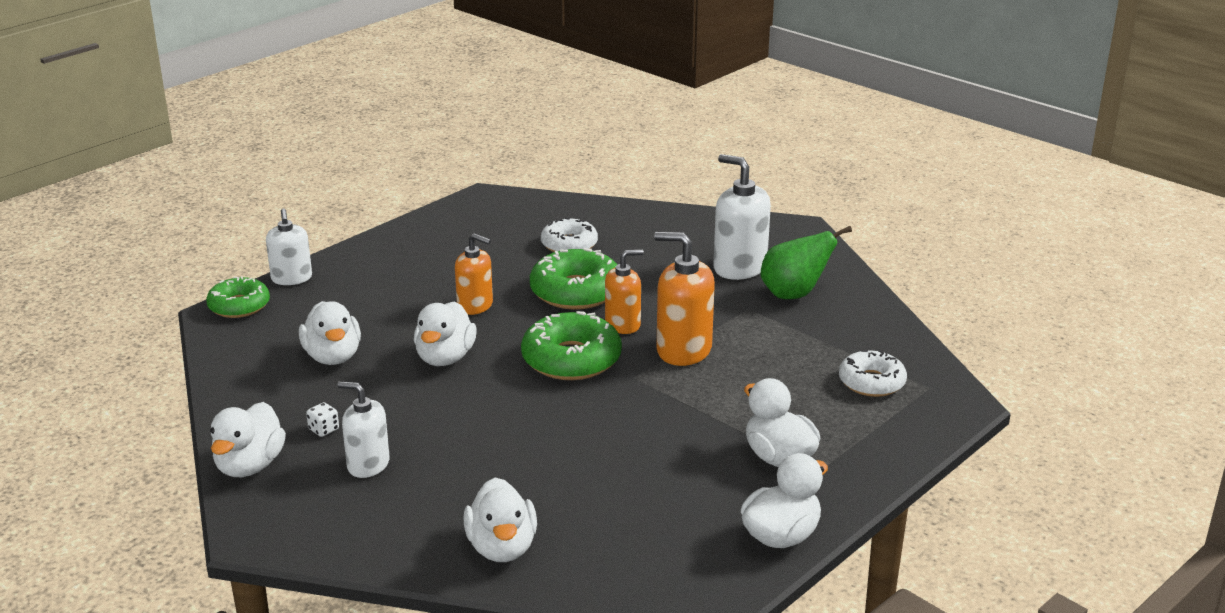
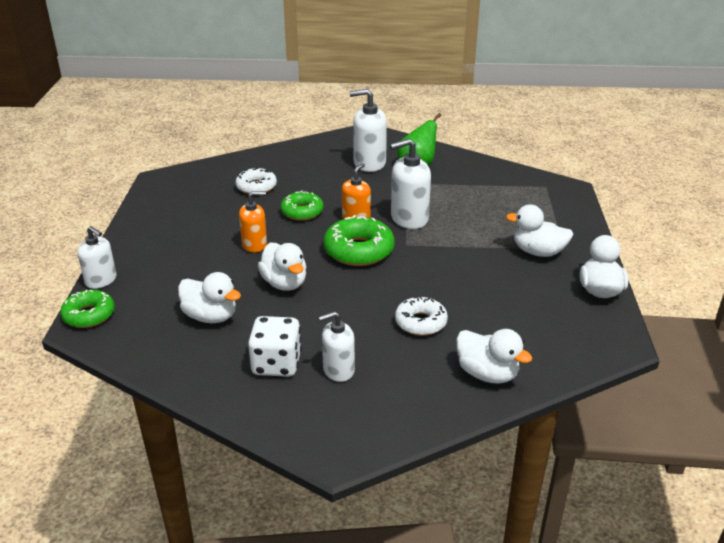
camera: 40 degrees left, 5 degrees up
(250, 466) = (263, 413): white duck -> none
(324, 430) = (276, 364): white dice -> white dice, size x2.37
(576, 292) = (302, 212): green donut -> green donut, size x0.65
(683, 350) = (409, 218): orange soap dispenser -> white soap dispenser
(871, 382) = (519, 195): white donut -> white donut (420, 322)

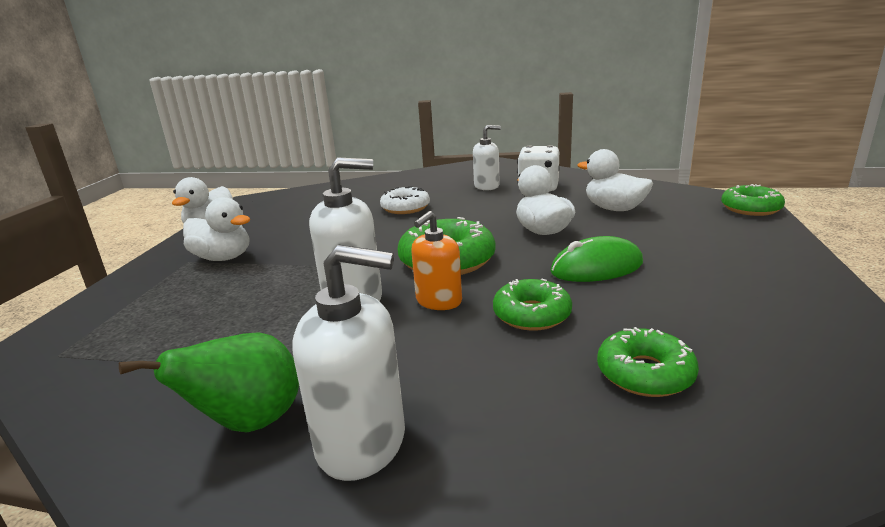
camera: 170 degrees left, 10 degrees down
(101, 280) = (780, 233): white soap dispenser -> none
(254, 245) = (596, 267): orange soap dispenser -> green mouse
(256, 187) = (645, 373): white donut -> green donut
(487, 374) = (371, 187): white duck -> none

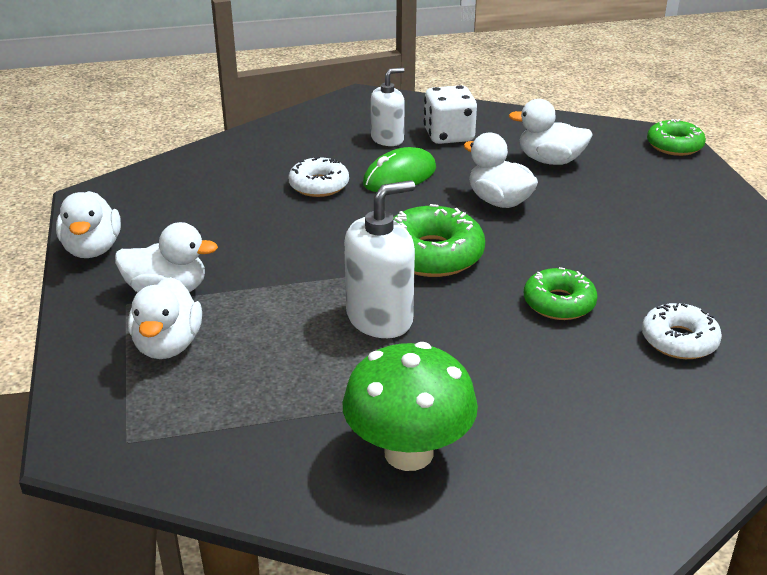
camera: 25 degrees left, 10 degrees up
(177, 292) = (168, 345): none -> white duck
(249, 423) = (408, 453): green pear -> green mushroom
(362, 442) = (515, 443): white soap dispenser -> none
(438, 301) = (465, 304): orange soap dispenser -> none
(596, 267) = (580, 241): green mouse -> green mouse (400, 176)
(645, 373) = (679, 340): green donut -> white donut

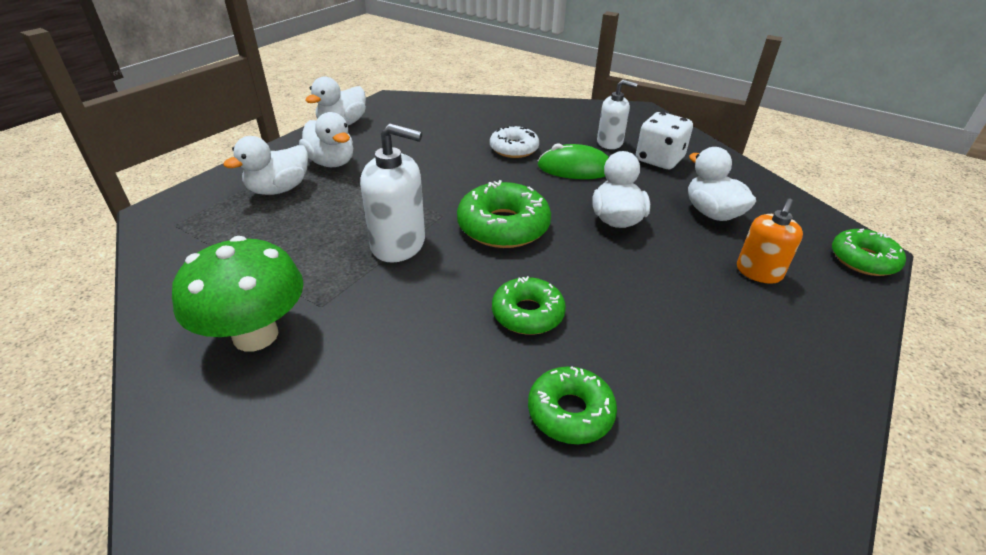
camera: 45 degrees right, 5 degrees up
(637, 188) = (758, 272): none -> orange soap dispenser
(679, 340) = (570, 412): white donut -> green donut

